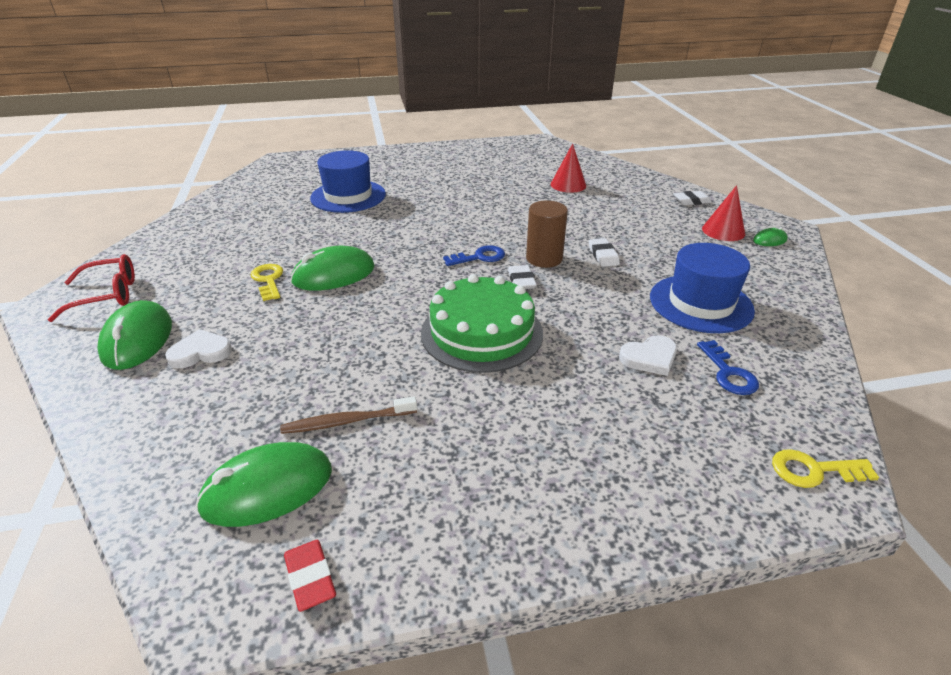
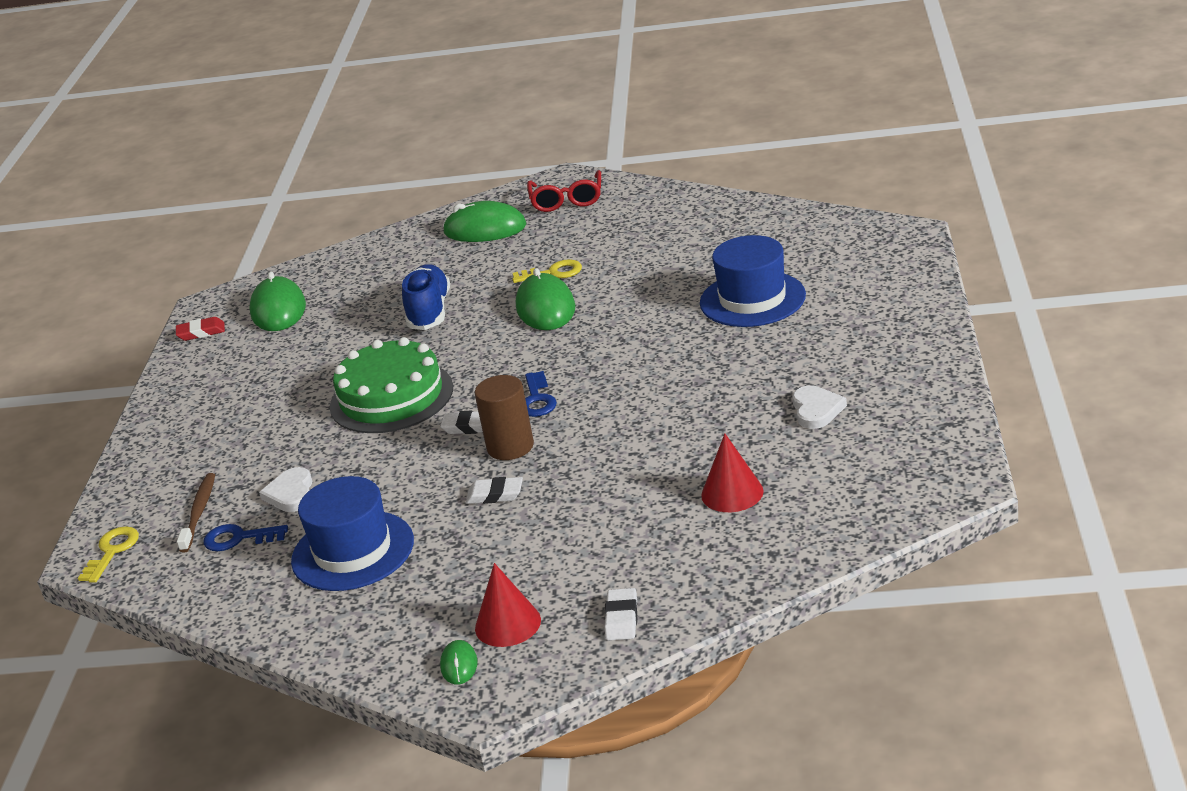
camera: 110 degrees right, 5 degrees down
(200, 352) = (449, 260): white heart -> white heart (816, 410)
(319, 342) = (429, 312): none -> blue shoe
(347, 421) = (320, 334): brown toothbrush -> brown toothbrush (199, 512)

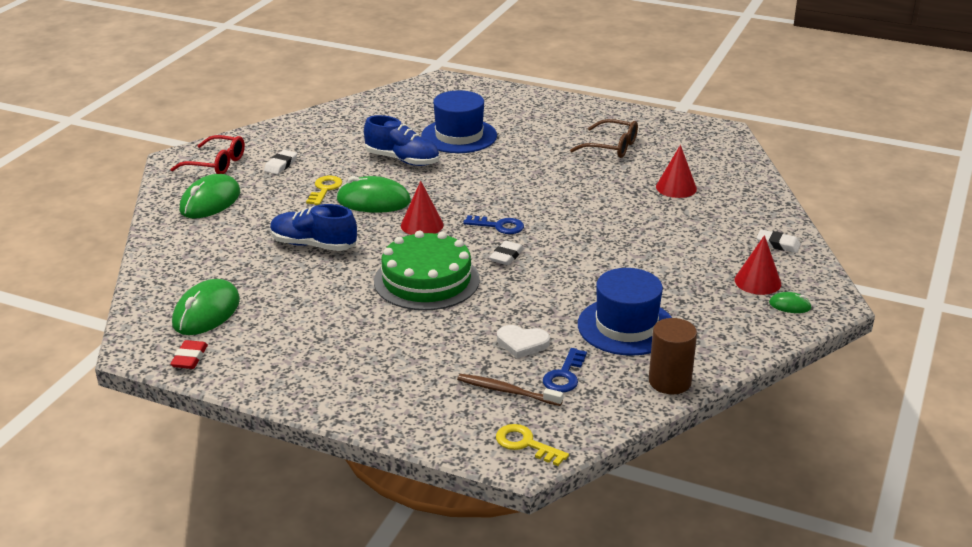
camera: 75 degrees left, 0 degrees up
(278, 310) = (206, 312): green mouse -> green mouse turned 75 degrees counterclockwise
(495, 494) = (605, 261): white eraser -> white eraser (281, 165)
(509, 353) = (422, 225): none -> red cone
(510, 447) = (550, 246): brown cylinder -> brown cylinder (669, 382)
(658, 289) = (402, 160): none -> blue shoe
(816, 410) = (611, 147): white heart -> brown glasses

